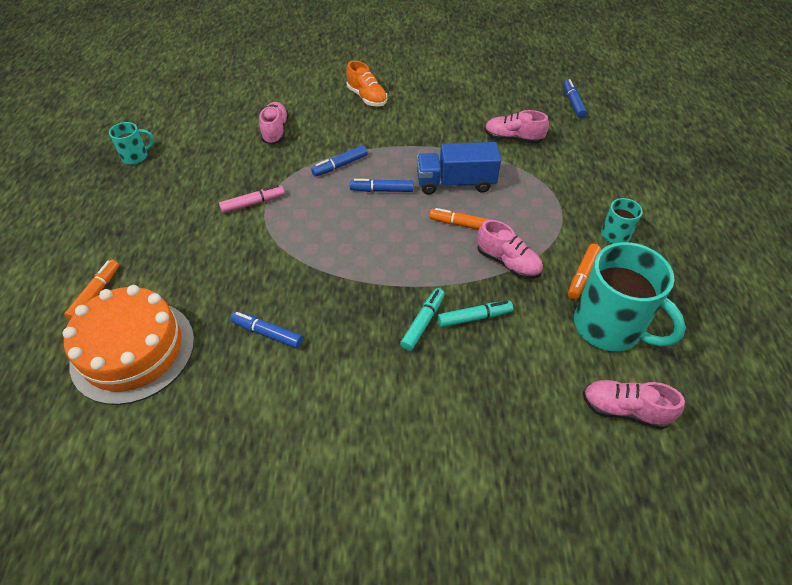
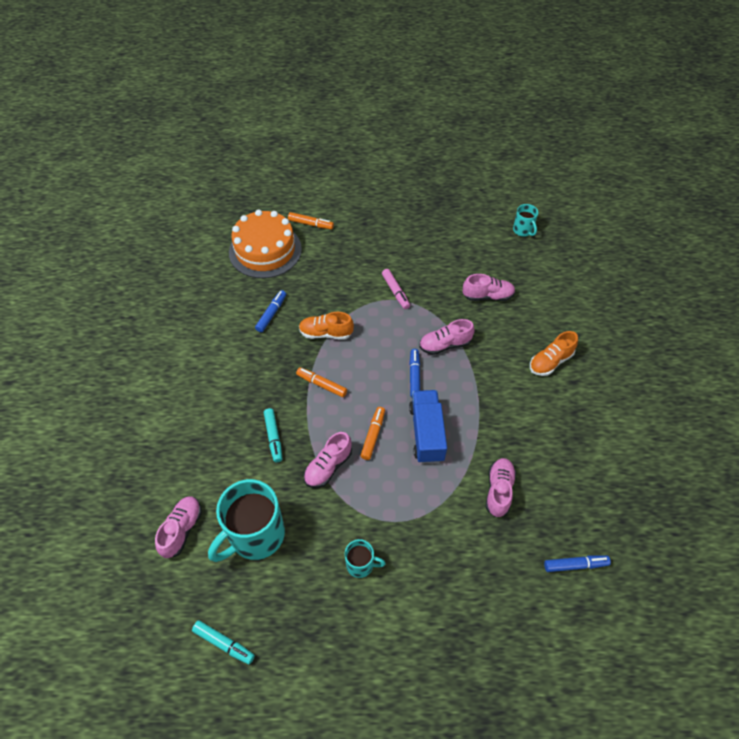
camera: 90 degrees right, 5 degrees up
(136, 156) = (446, 215): turquoise mug -> turquoise mug (523, 230)
(311, 270) = (326, 333): none -> orange shoe
(340, 165) = (445, 345): blue marker -> pink shoe
(423, 322) = (272, 403): turquoise marker -> turquoise marker (224, 643)
(582, 275) = (311, 524): orange marker -> orange marker (321, 384)

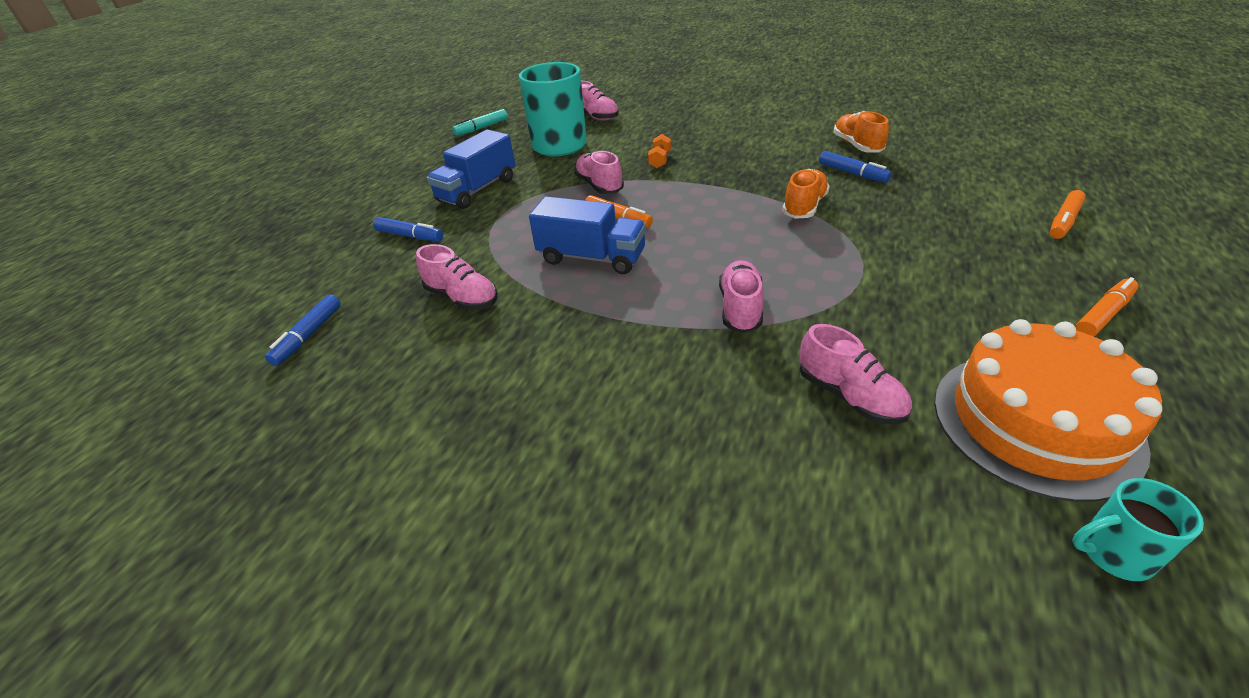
camera: 115 degrees right, 15 degrees down
(265, 250) = (988, 178): orange cake -> orange cake (1035, 422)
(273, 437) = (659, 160): turquoise marker -> orange dumbbell
(321, 384) = (716, 194): orange marker -> orange marker (1103, 314)
(361, 564) = (477, 190): turquoise mug -> blue truck
(395, 292) = (880, 280): pink marker -> none
(414, 376) = (692, 266): blue marker -> blue marker (410, 236)
(487, 296) = (849, 396): pink shoe -> pink shoe turned 60 degrees counterclockwise
(550, 361) = (639, 438): orange shoe -> orange shoe (857, 146)

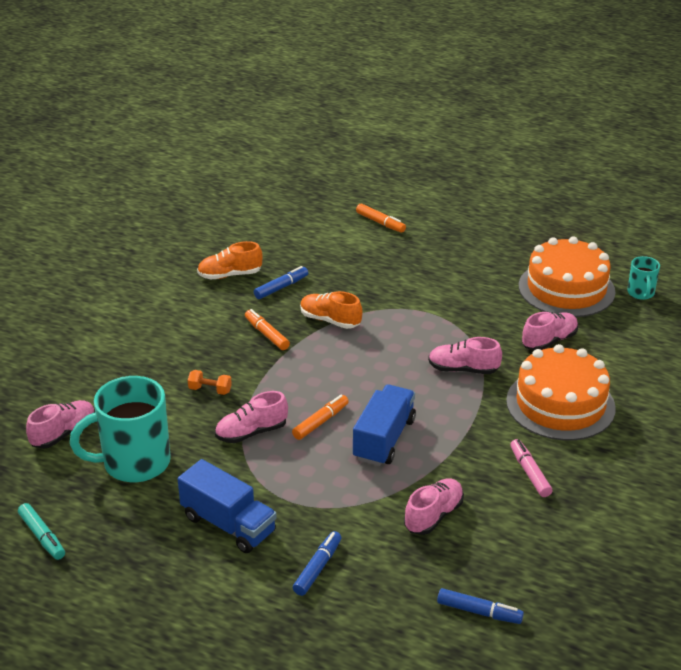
camera: 90 degrees left, 5 degrees down
(526, 374) = (529, 473): none -> pink marker
(680, 408) = (560, 404): none -> orange cake
(1103, 314) = (481, 242): orange marker -> orange marker (266, 334)

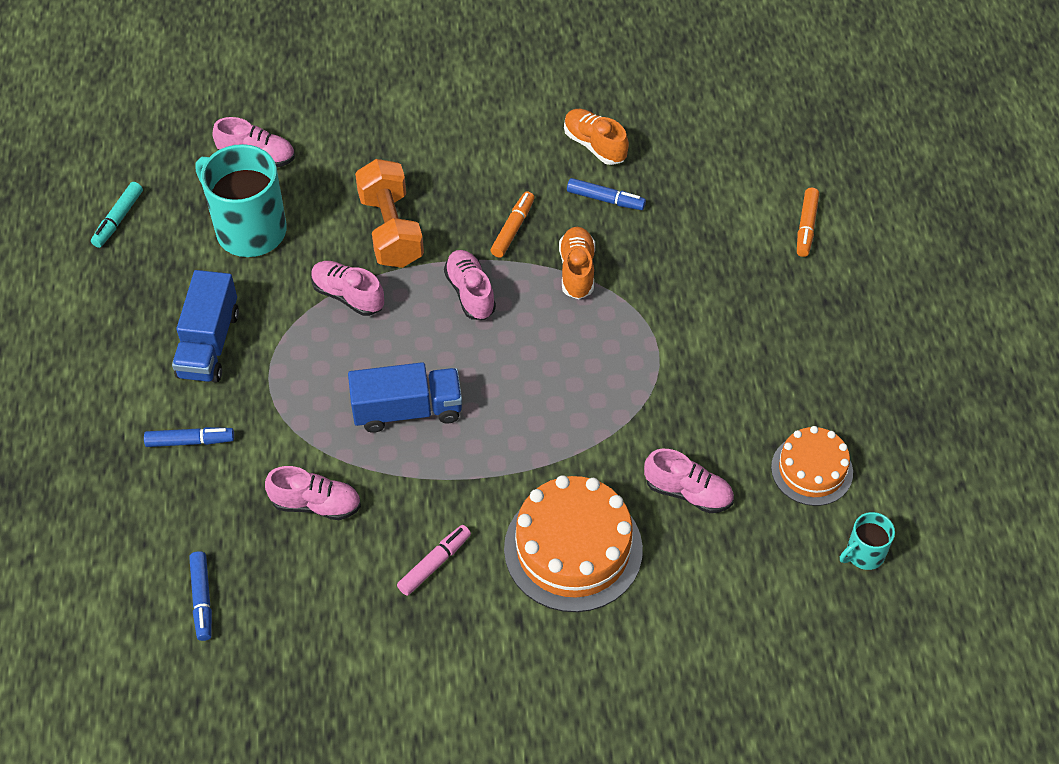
camera: 60 degrees right, 20 degrees up
(210, 390) = (391, 230): orange dumbbell -> orange dumbbell, size x2.25
(321, 422) = (400, 344): orange marker -> none
(463, 369) = (574, 430): pink shoe -> pink shoe (470, 293)
(566, 289) = (812, 470): orange cake -> orange cake, size x0.61

